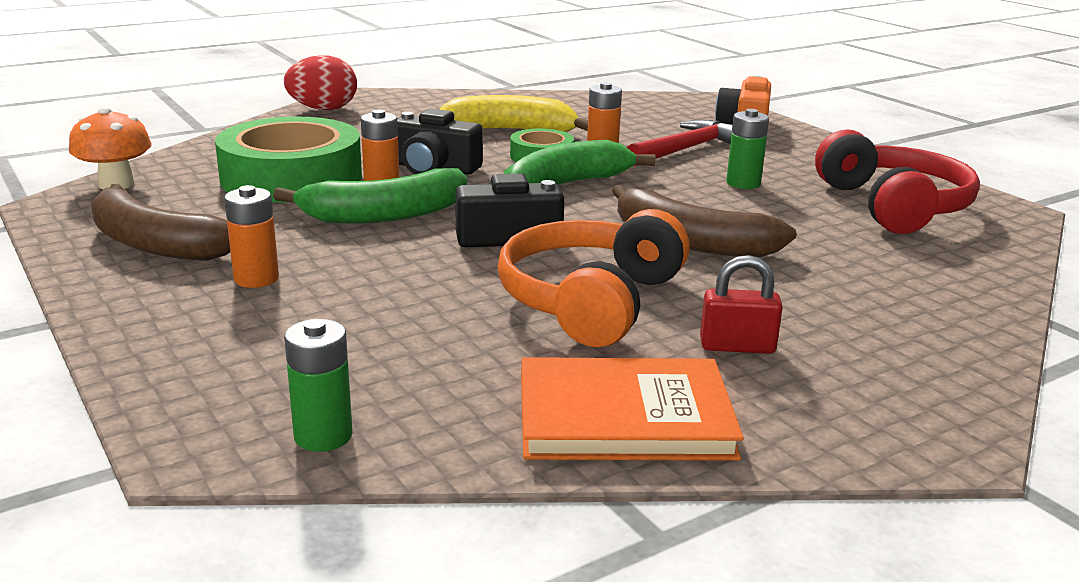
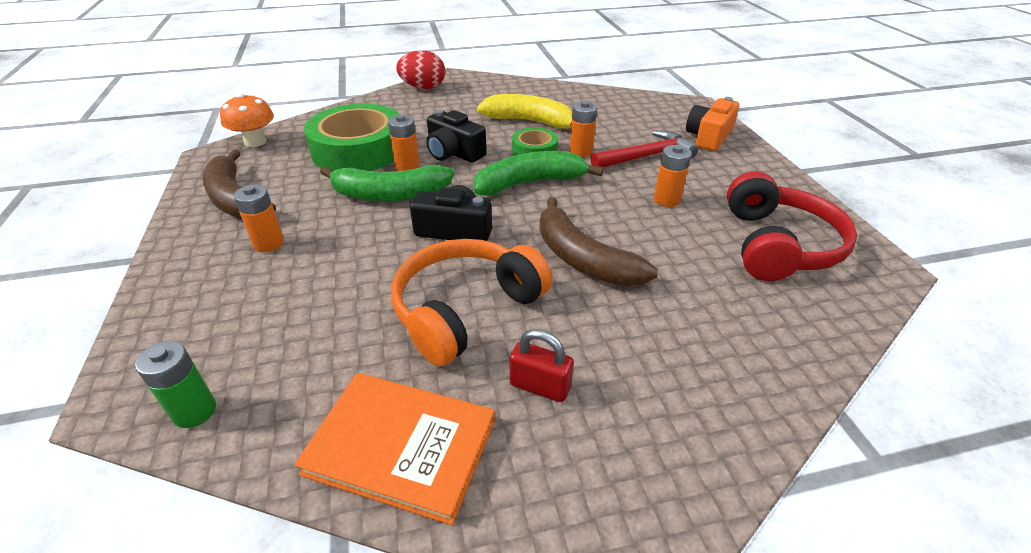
camera: 20 degrees right, 15 degrees up
(743, 183) = (666, 200): green battery -> orange battery

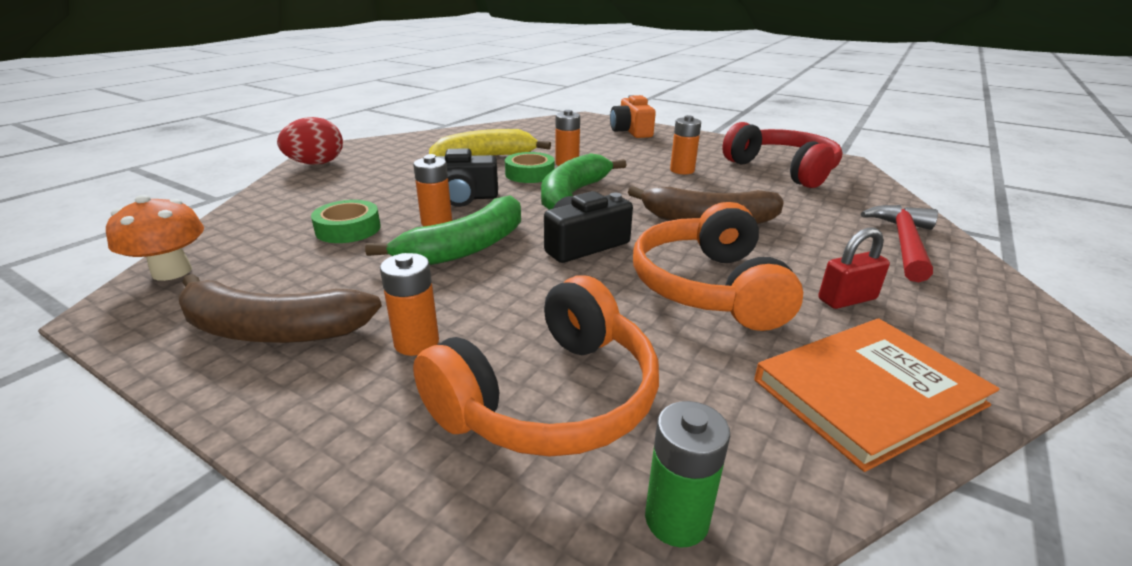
camera: 45 degrees left, 10 degrees down
(262, 314) = (550, 397): none -> orange headphones
(359, 149) = (348, 229): green tape -> green tape, size x0.49
(646, 156) = (617, 152): red hammer -> red hammer (904, 243)

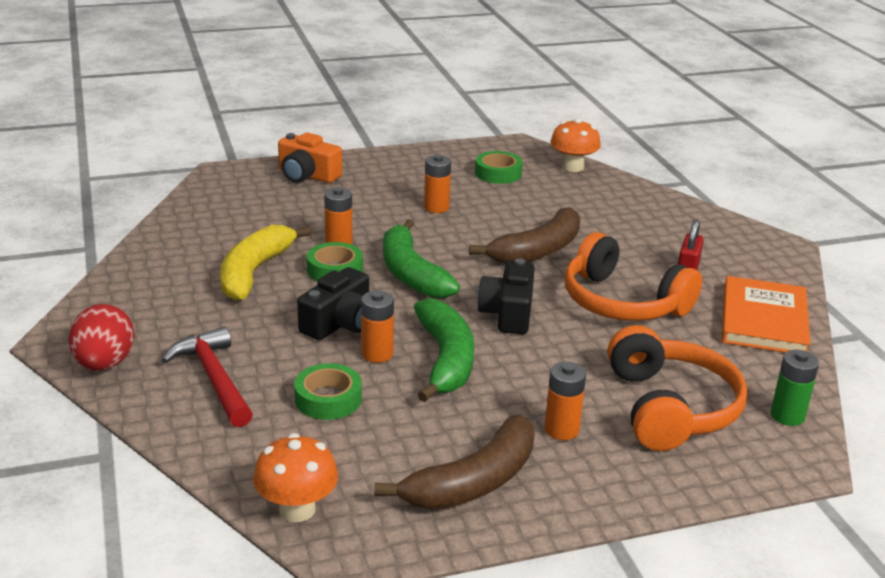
camera: 50 degrees left, 0 degrees up
(782, 170) = (498, 173): red headphones -> green tape
(870, 187) = (573, 167): none -> orange mushroom
(904, 243) = (655, 213): red hammer -> red hammer (214, 378)

